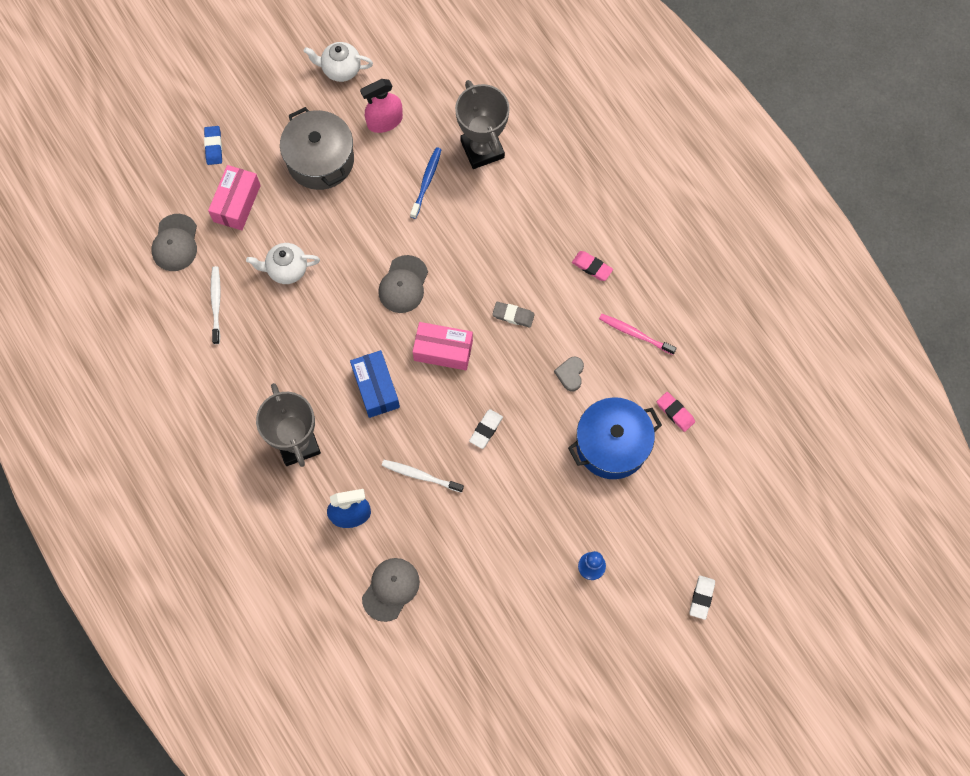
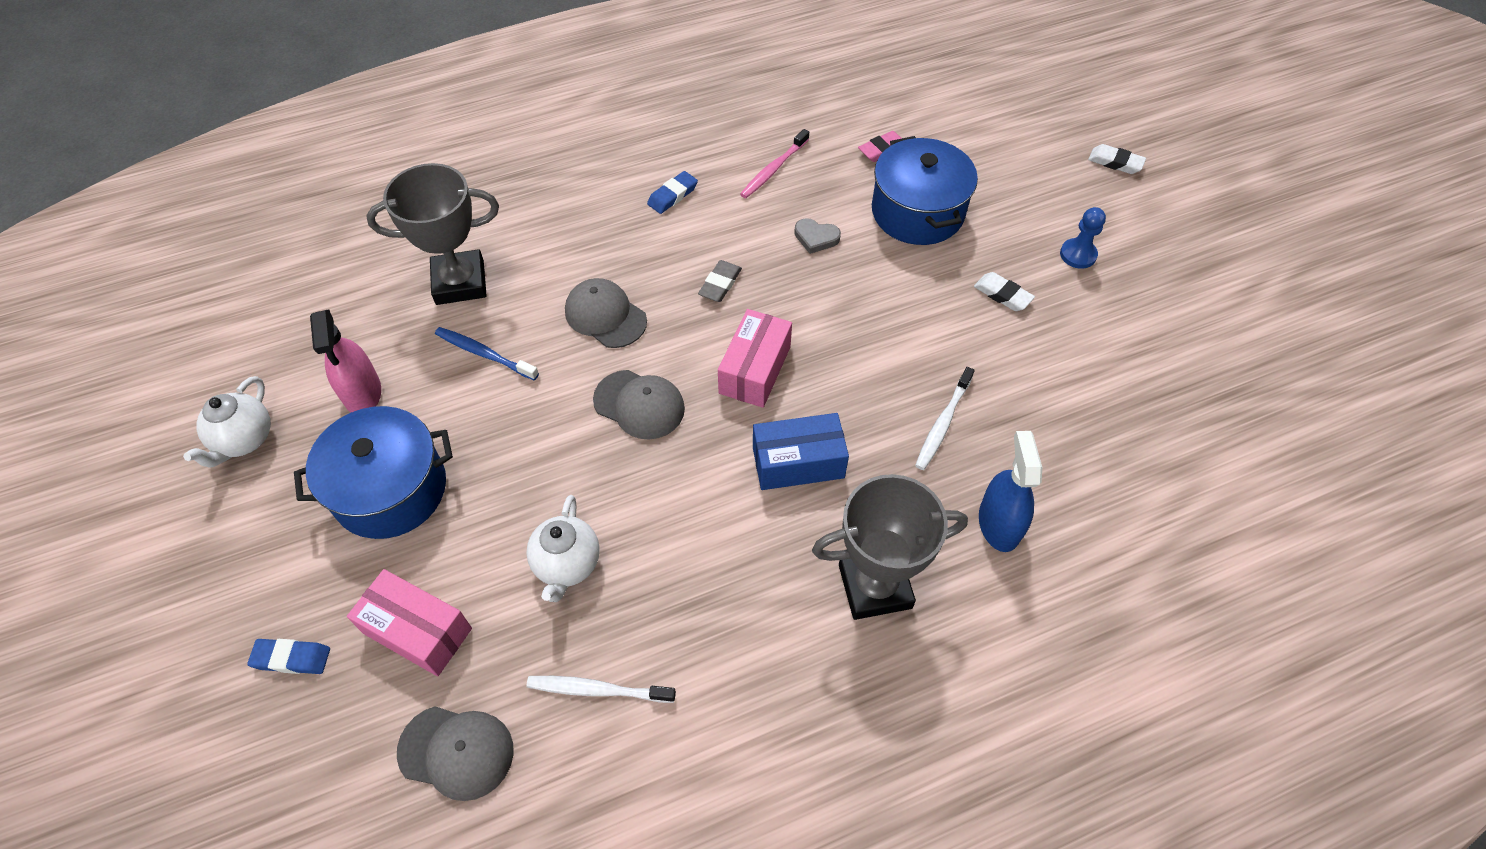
camera: 80 degrees left, 15 degrees down
(320, 160) = (390, 489): grey pot -> blue pot
(391, 589) = (1116, 485): grey cap -> grey cap (605, 316)
(486, 429) = (881, 337): white eraser -> white eraser (1002, 295)
(592, 267) = (672, 195): pink eraser -> blue eraser

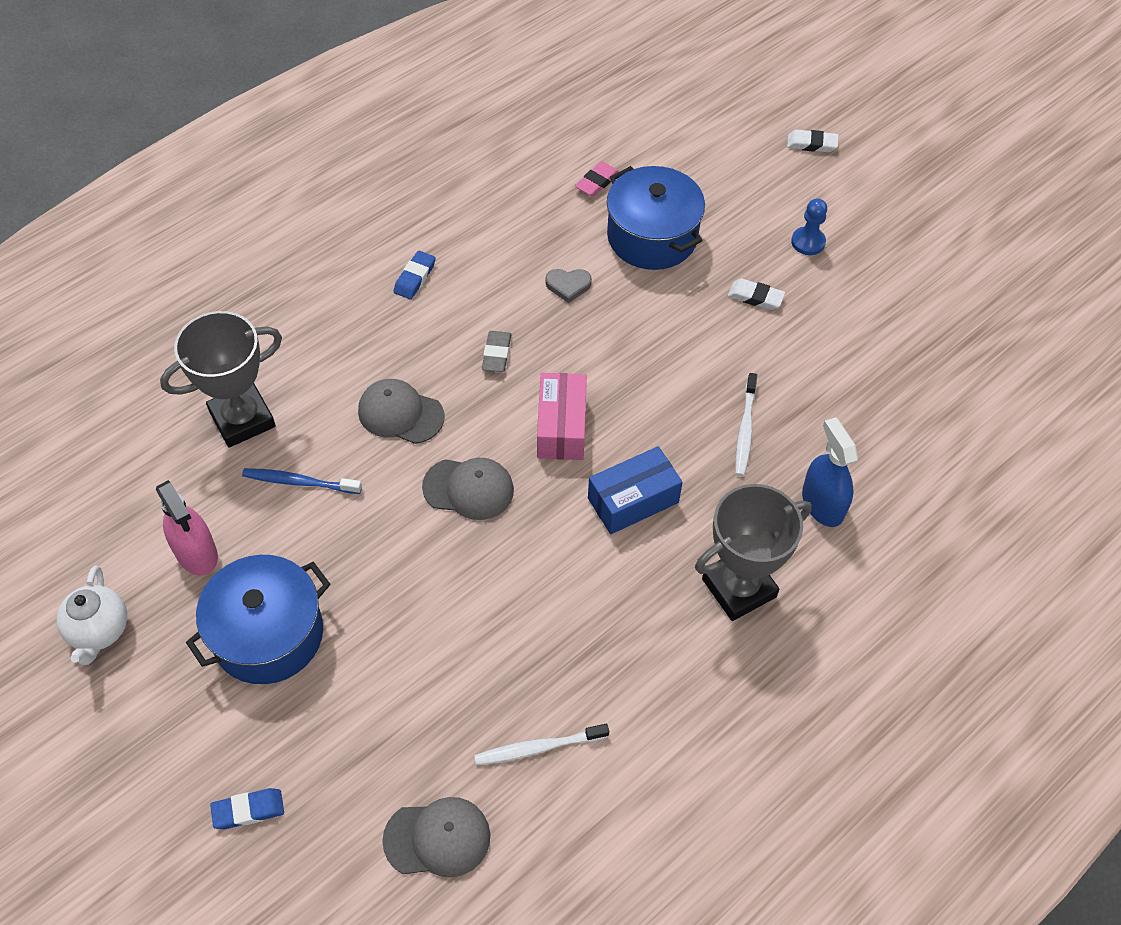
camera: 20 degrees left, 0 degrees up
(417, 631) = (354, 750): pink box -> none
(567, 564) = (465, 651): white teapot -> none
(773, 169) = (501, 227): pink toothbrush -> none

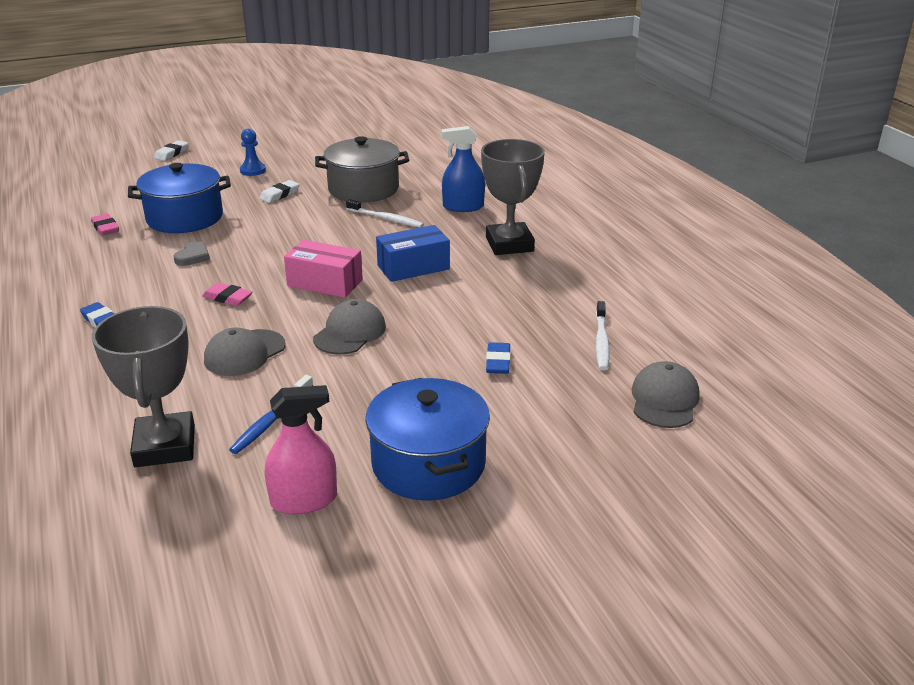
camera: 70 degrees left, 25 degrees down
(99, 631) = (355, 588): white teapot -> none
(248, 810) = (609, 502): blue eraser -> blue eraser (498, 362)
(496, 354) = (227, 298): grey eraser -> pink eraser
(633, 500) = (413, 267): blue box -> blue box turned 75 degrees clockwise
(817, 376) = (363, 189): none -> grey pot

